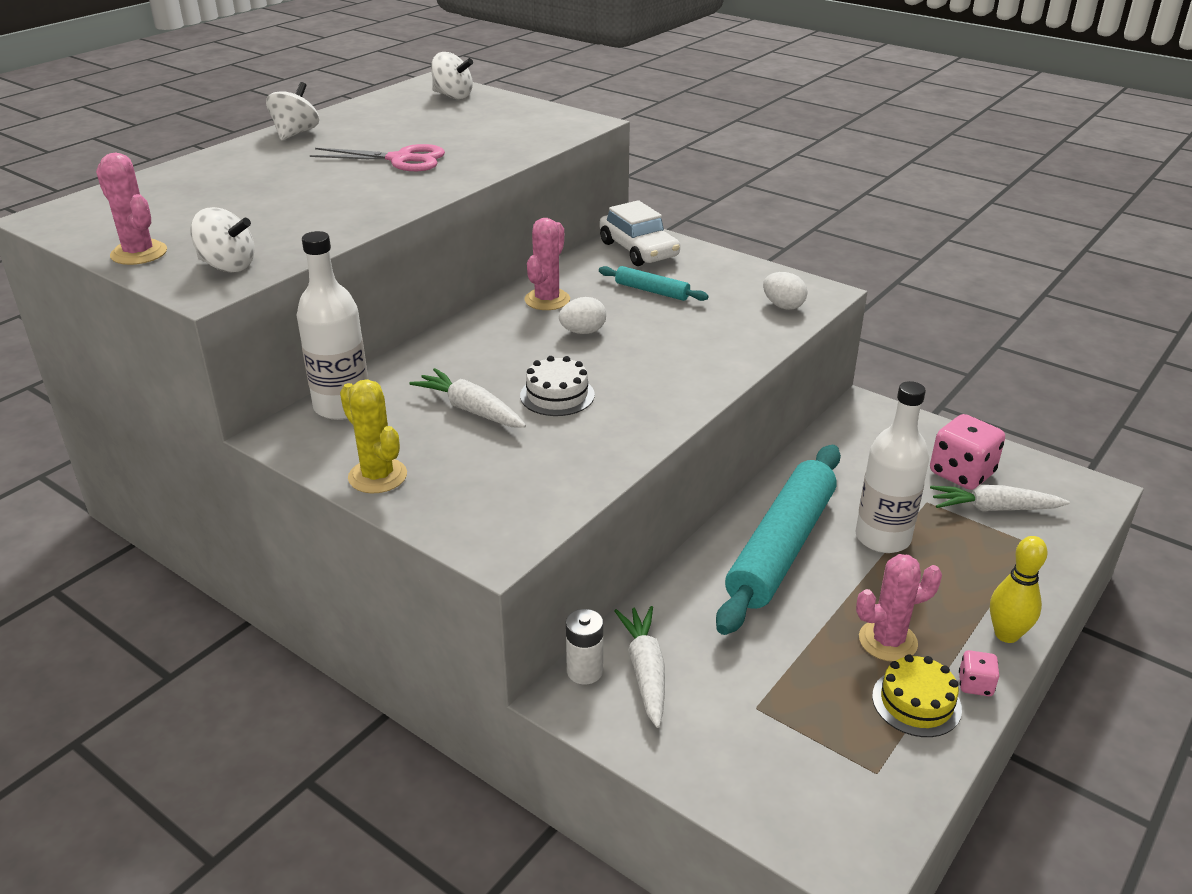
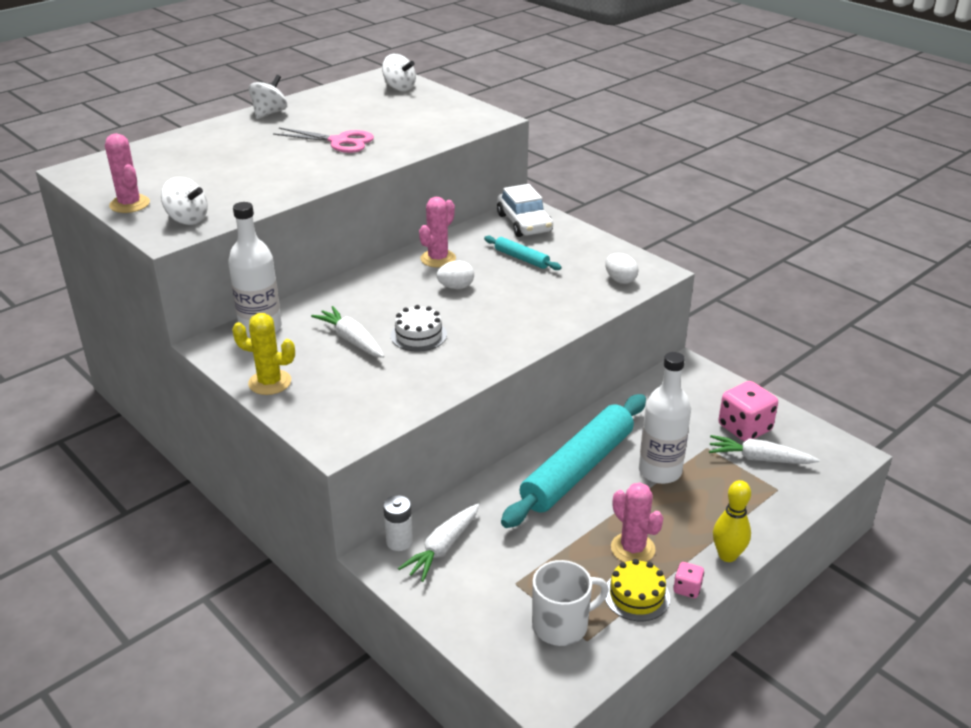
camera: 10 degrees right, 0 degrees up
(377, 476) = (270, 382): yellow cactus -> yellow cactus turned 45 degrees counterclockwise
(645, 672) = (443, 548): white carrot -> white carrot turned 150 degrees counterclockwise
(836, 756) = (561, 625): none -> white mug
(887, 641) = (632, 548): pink cactus -> pink cactus turned 60 degrees clockwise

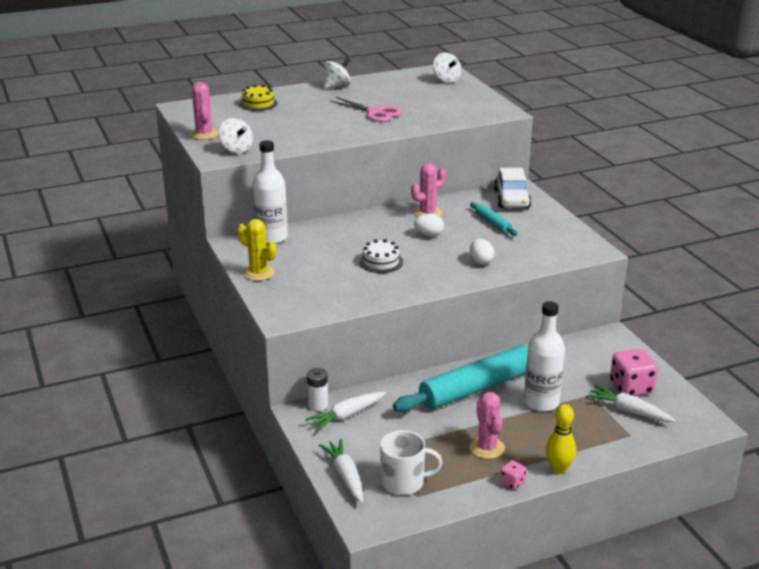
camera: 20 degrees right, 5 degrees down
(352, 340) = (331, 257): white carrot -> white carrot (345, 476)
(620, 280) = (562, 251): white egg -> white egg (481, 261)
(636, 595) = (471, 478): yellow cake -> yellow cake (258, 104)

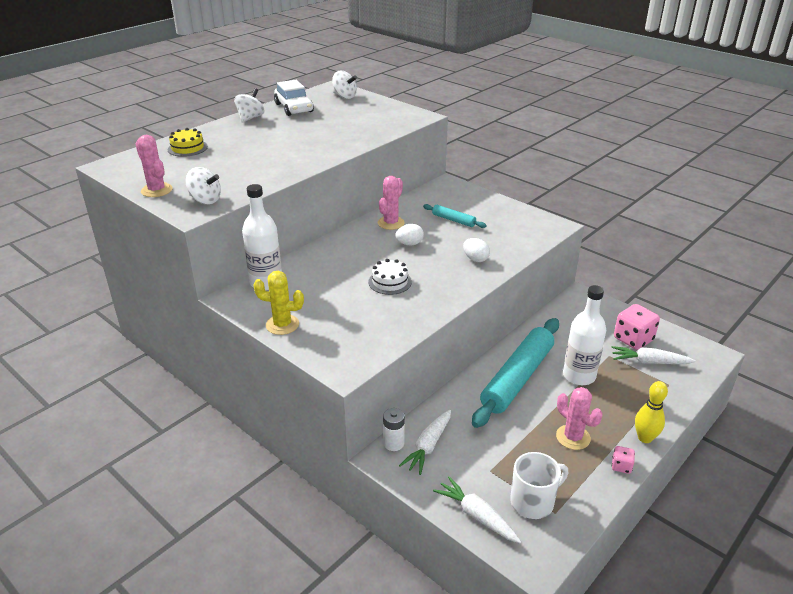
camera: 25 degrees left, 5 degrees up
(375, 113) = (309, 137): pink scissors -> none
(511, 199) = (449, 194): white car -> white car (294, 108)

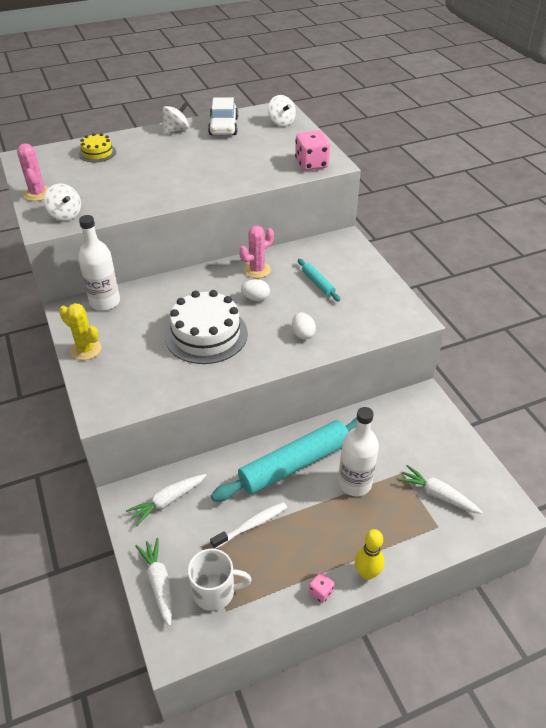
camera: 25 degrees right, 10 degrees up
(390, 282) = (206, 334): white cake -> white cake, size x1.94
(393, 443) = (142, 487): white battery -> none
(520, 438) = (251, 525): none -> white toothbrush
(573, 437) = (299, 544): pink cactus -> none
(633, 339) = (441, 464): pink dice -> pink dice (311, 164)

